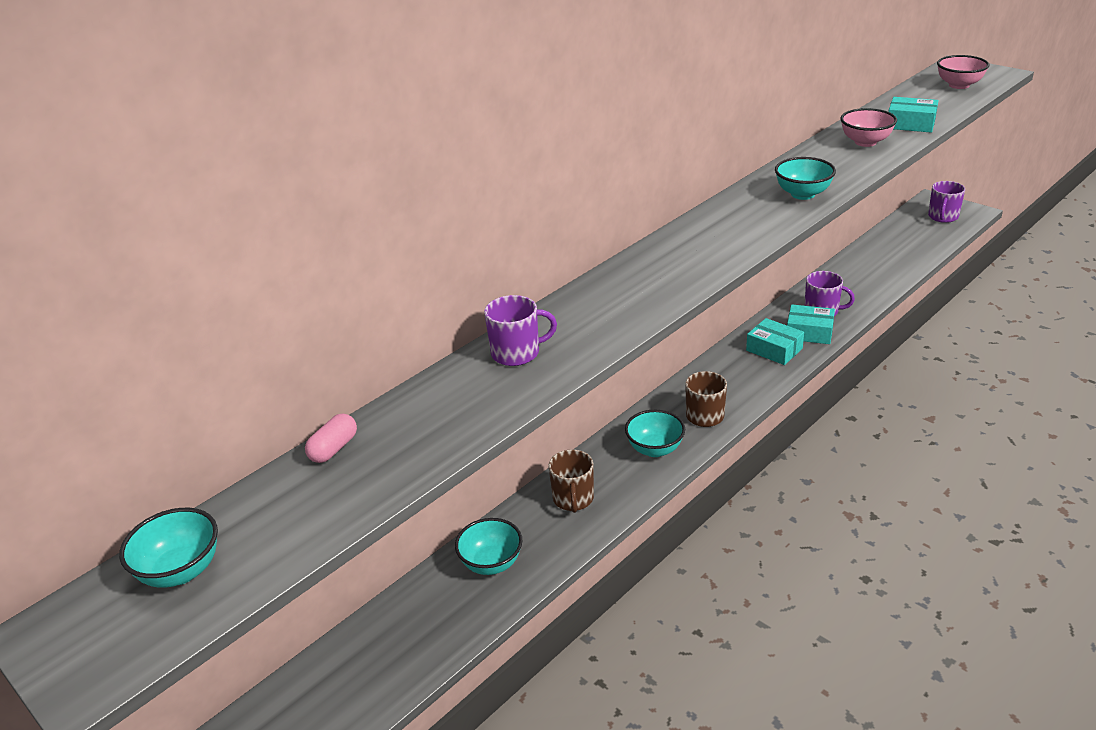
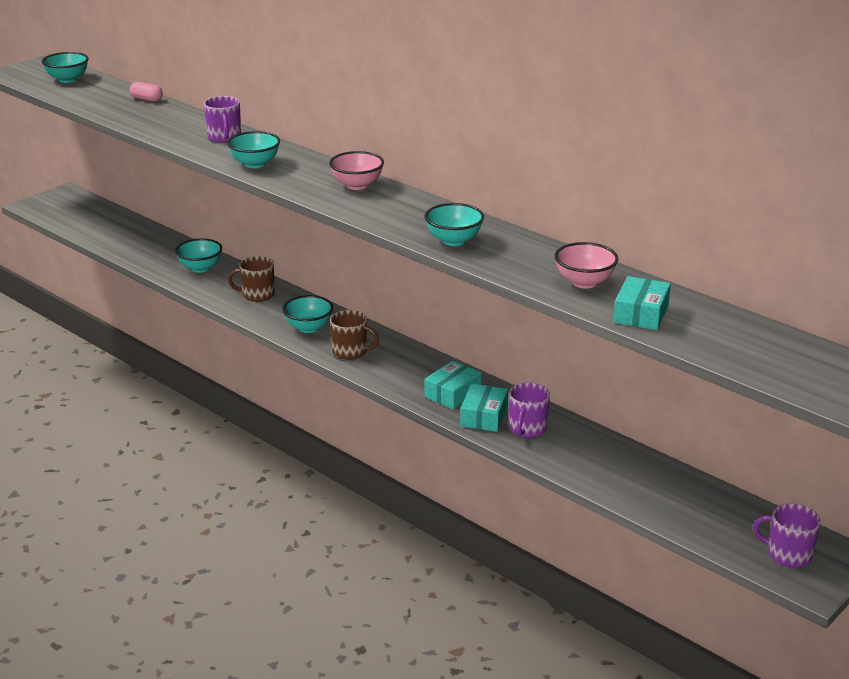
camera: 85 degrees right, 5 degrees down
(614, 320) = (255, 164): none -> turquoise bowl
(959, 85) = (787, 364): pink bowl -> pink bowl (357, 185)

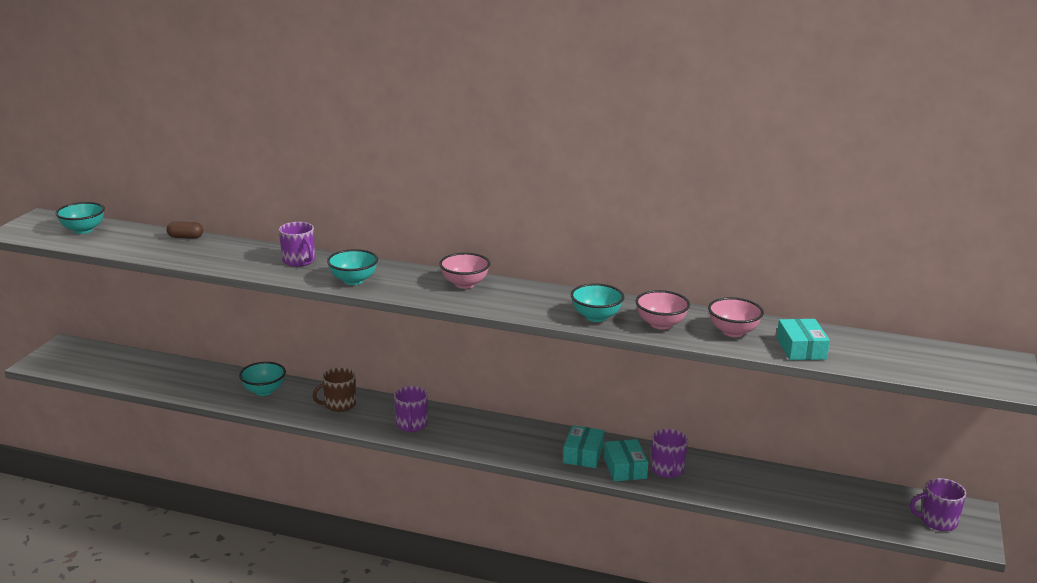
camera: 25 degrees left, 5 degrees down
(147, 99) = (185, 237): pink capsule -> brown capsule
(308, 328) = (411, 425): turquoise bowl -> purple mug
(350, 352) = (467, 438): brown mug -> none
(514, 260) = (661, 324): none -> pink bowl

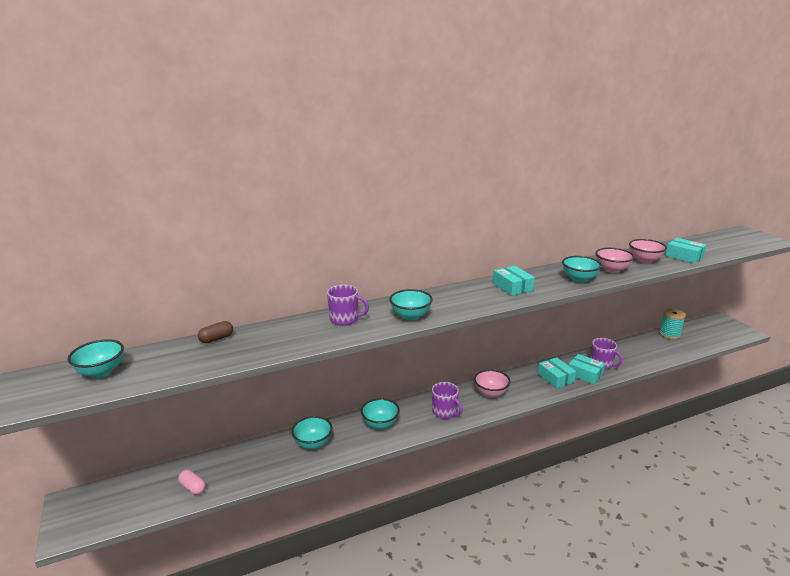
camera: 40 degrees left, 0 degrees up
(141, 376) = (193, 488): none -> pink capsule
(339, 405) = (380, 424): brown mug -> turquoise bowl
(464, 284) = (477, 290): pink bowl -> pink bowl (491, 393)
(505, 295) = (512, 287): none -> turquoise box
(839, 487) = (669, 334): none -> turquoise spool
(937, 521) = (722, 330): purple mug -> none

